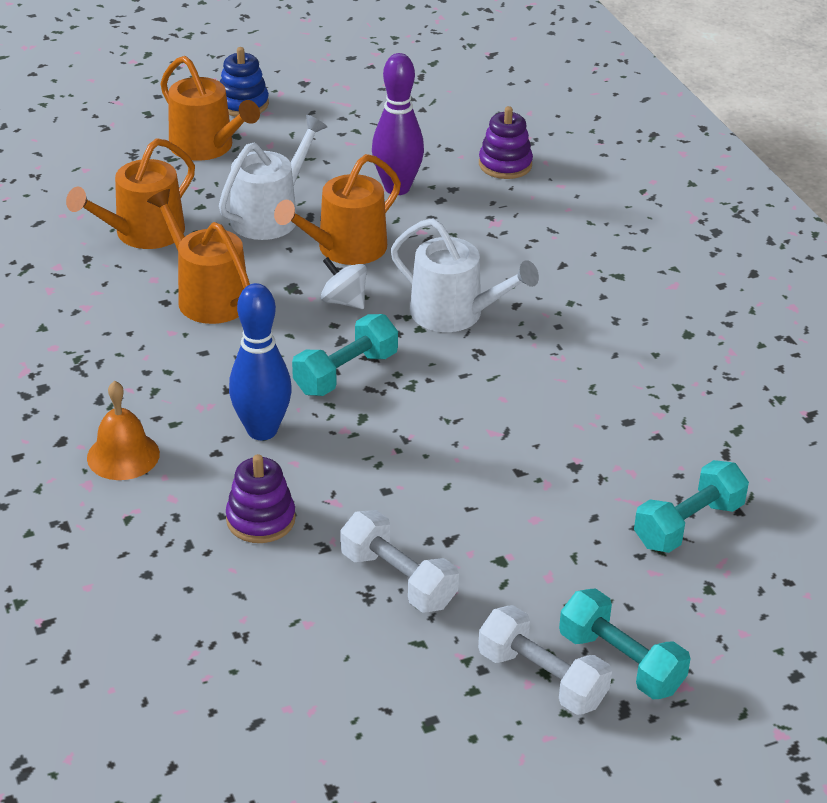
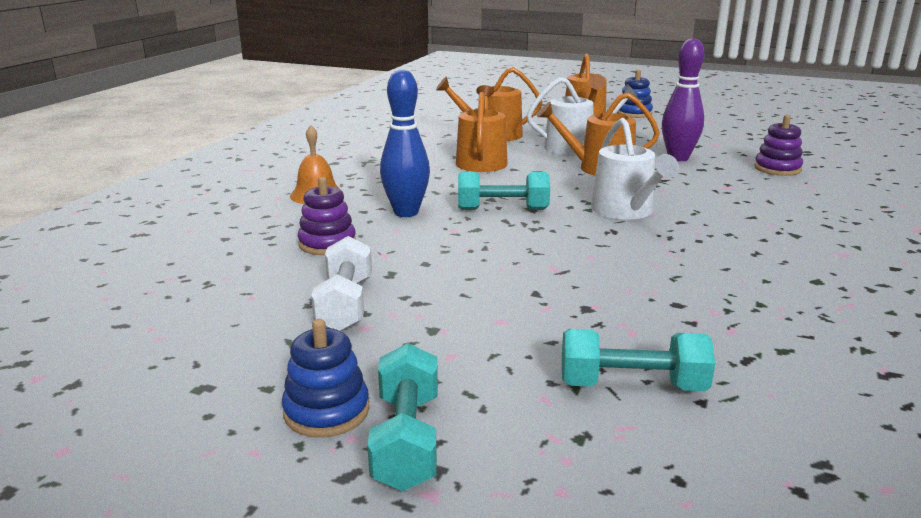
camera: 45 degrees right, 15 degrees down
(344, 301) = (558, 185): white spinning top -> none
(542, 678) = (326, 411): white dumbbell -> blue stacking toy

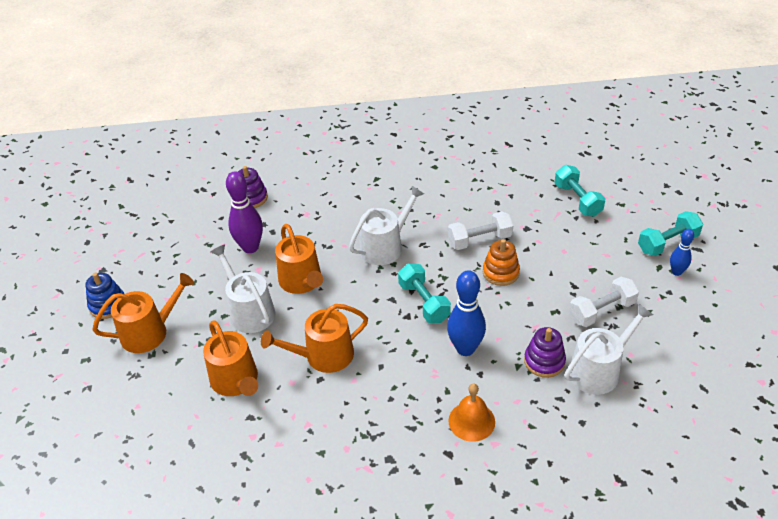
camera: 115 degrees left, 20 degrees up
(265, 268) = (599, 370): none -> white watering can
(326, 411) = (676, 272): blue stacking toy -> blue bowling pin
(505, 261) = (500, 272): none -> orange stacking toy
(588, 266) = (479, 240): none -> white dumbbell

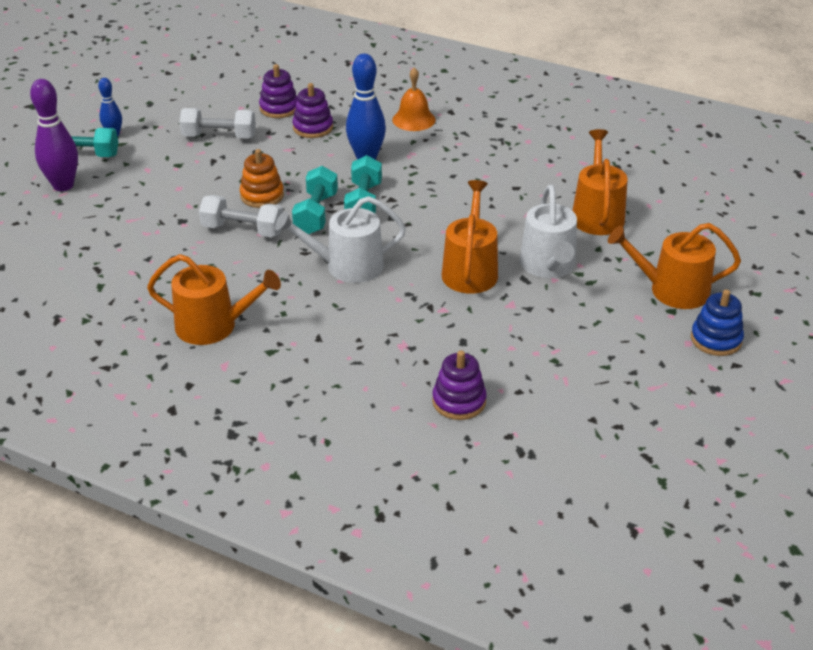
camera: 150 degrees left, 5 degrees down
(250, 247) = (504, 333): purple bowling pin -> purple bowling pin (63, 185)
(323, 356) = (499, 201): orange watering can -> orange watering can (213, 326)
(577, 200) = (91, 223): turquoise dumbbell -> turquoise dumbbell (316, 214)
(599, 370) = (279, 108): white watering can -> purple stacking toy

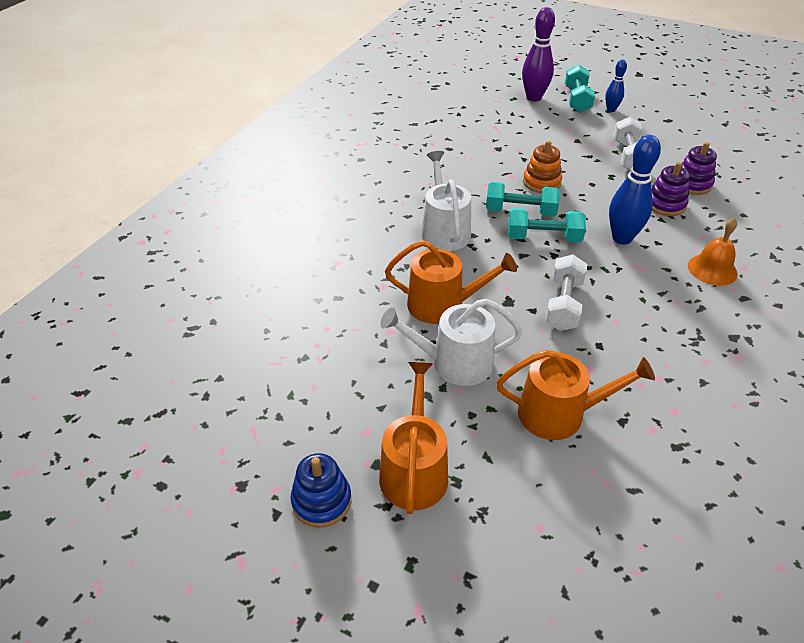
camera: 90 degrees right, 5 degrees up
(213, 326) = (367, 171): orange watering can -> none
(243, 230) = (489, 176): white dumbbell -> white dumbbell (563, 304)
(459, 401) = (261, 293): purple stacking toy -> none

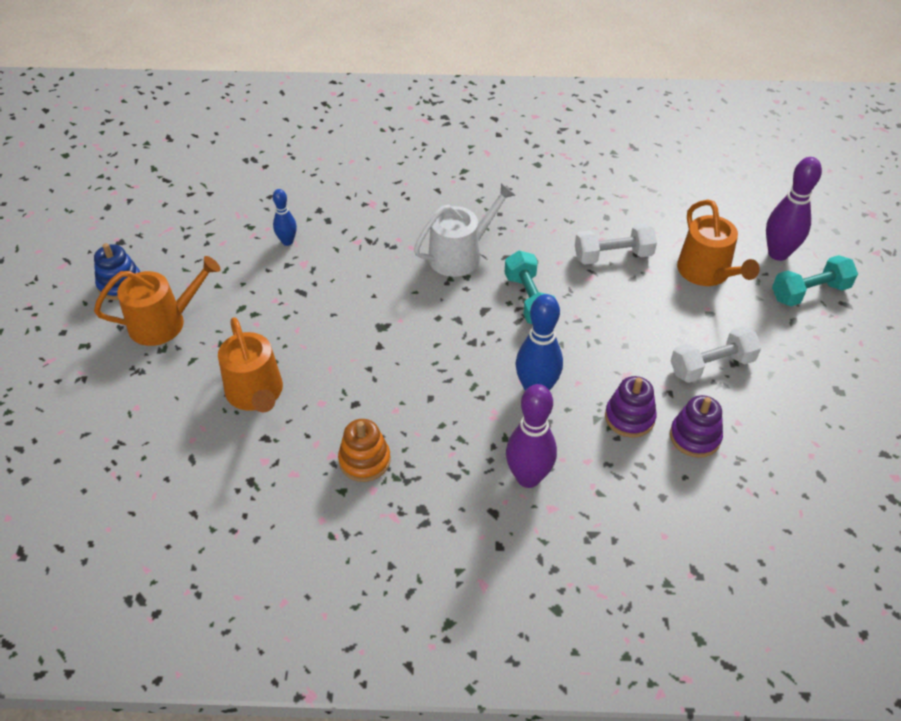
camera: 65 degrees right, 5 degrees up
(443, 305) = (353, 285): orange watering can -> orange watering can (707, 273)
(454, 363) = (284, 312): white watering can -> none
(541, 182) = (595, 303): orange stacking toy -> orange stacking toy (364, 460)
(543, 238) = (495, 328): turquoise dumbbell -> none
(563, 304) = (399, 366): white dumbbell -> white dumbbell (613, 256)
(611, 109) = (814, 329): blue bowling pin -> blue bowling pin (287, 241)
(712, 269) = (528, 477): orange bell -> purple bowling pin

